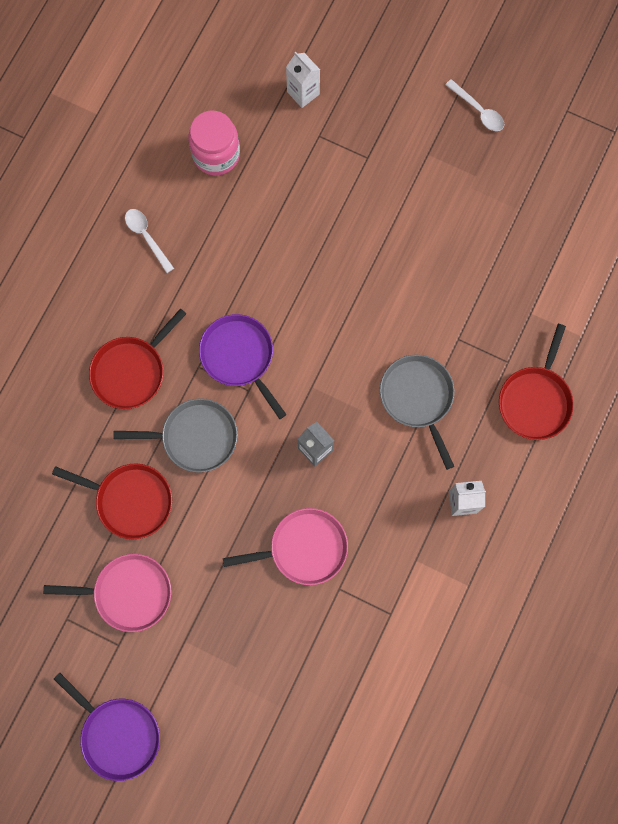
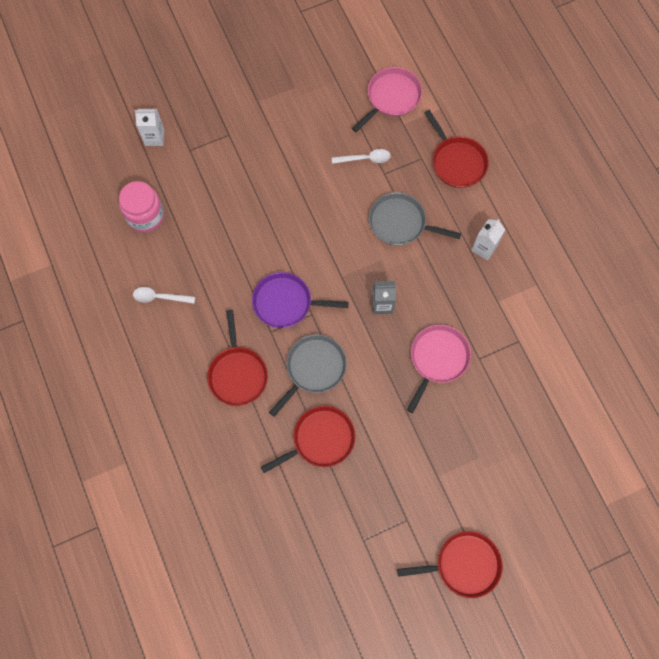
camera: 50 degrees left, 5 degrees down
(118, 734) = (464, 565): purple pan -> red pan
(128, 593) = (378, 487): pink pan -> pink pan (391, 97)
(478, 110) = (257, 55): white spoon -> white spoon (365, 159)

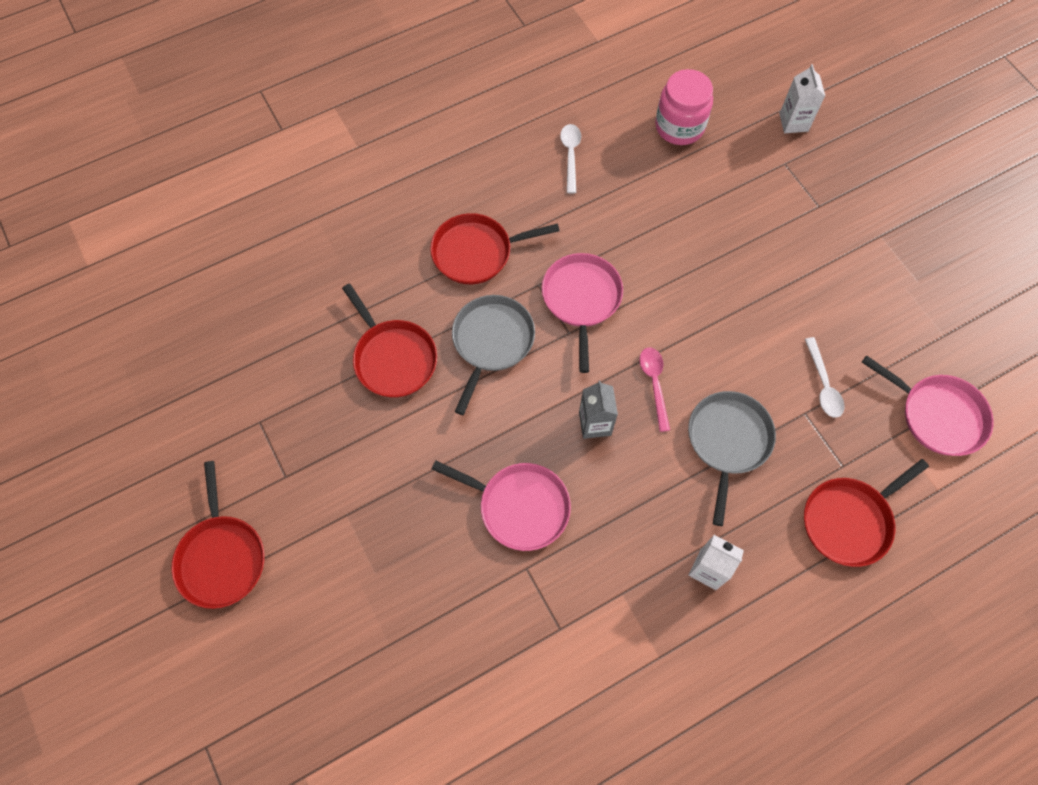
camera: 85 degrees right, 5 degrees down
(285, 303) = (581, 299): purple pan -> pink pan
(313, 368) = (491, 342): grey pan -> grey pan turned 105 degrees counterclockwise
(356, 262) = (654, 384): none -> pink spoon

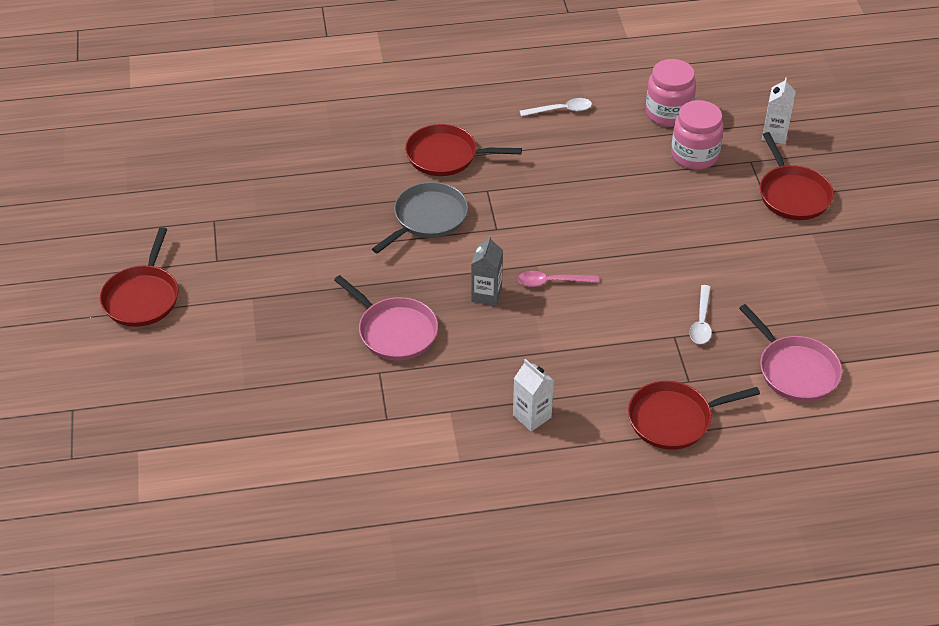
camera: 20 degrees right, 20 degrees down
(393, 358) = (341, 208): red pan -> red pan (793, 195)
(570, 155) = (561, 110): white spoon -> white spoon turned 60 degrees clockwise
(581, 299) = (519, 209): pink pan -> none
(654, 384) = (551, 282): pink spoon -> pink spoon turned 105 degrees counterclockwise
(727, 173) = (694, 155): none -> pink jar
(728, 441) = (595, 337): grey pan -> none

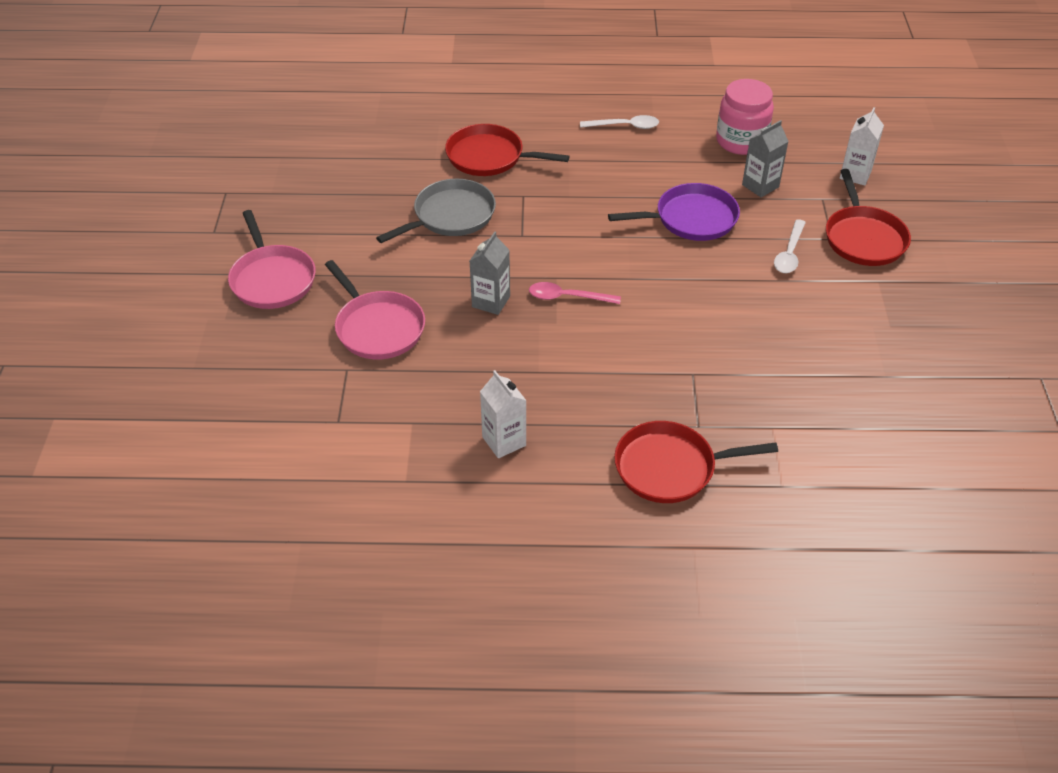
camera: 10 degrees right, 0 degrees up
(142, 297) = (122, 259): red pan -> none
(641, 194) = (691, 219): none -> purple pan
(694, 155) = (760, 186): pink jar -> grey carton
(701, 321) = (728, 361): white spoon -> white spoon (789, 253)
(795, 370) = (829, 431): pink pan -> pink pan (272, 279)

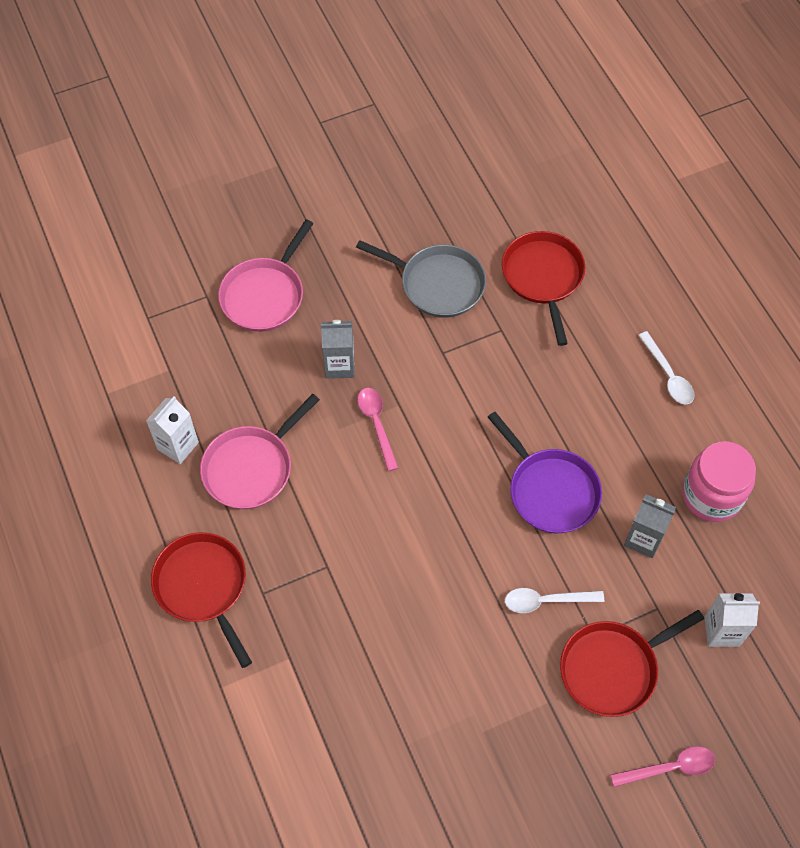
camera: 65 degrees right, 15 degrees up
(272, 279) = (284, 192): pink pan -> pink pan (251, 468)
(956, 237) = (669, 768): none -> pink spoon

